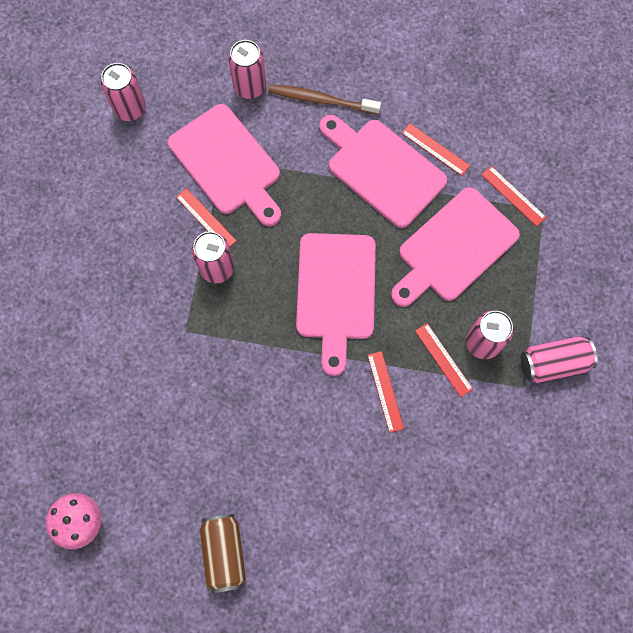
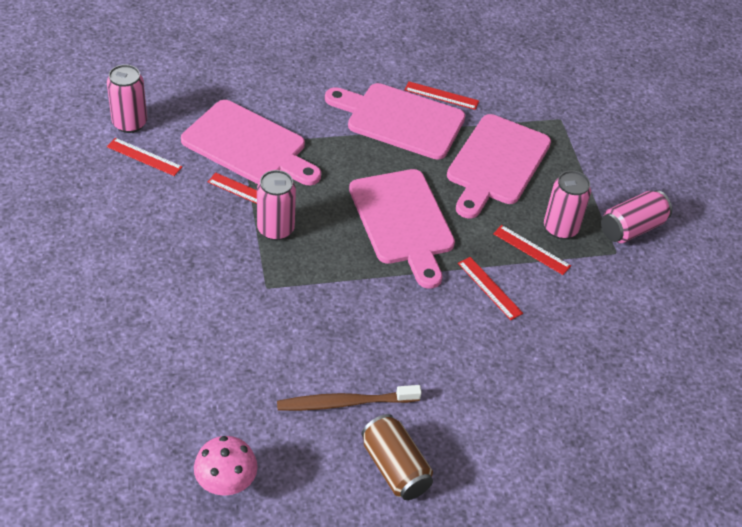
camera: 25 degrees left, 25 degrees down
(250, 87) = (243, 84): pink can -> none
(320, 100) = (317, 81): brown toothbrush -> brown toothbrush (344, 403)
(513, 196) = (529, 114): red ruler -> red ruler (144, 157)

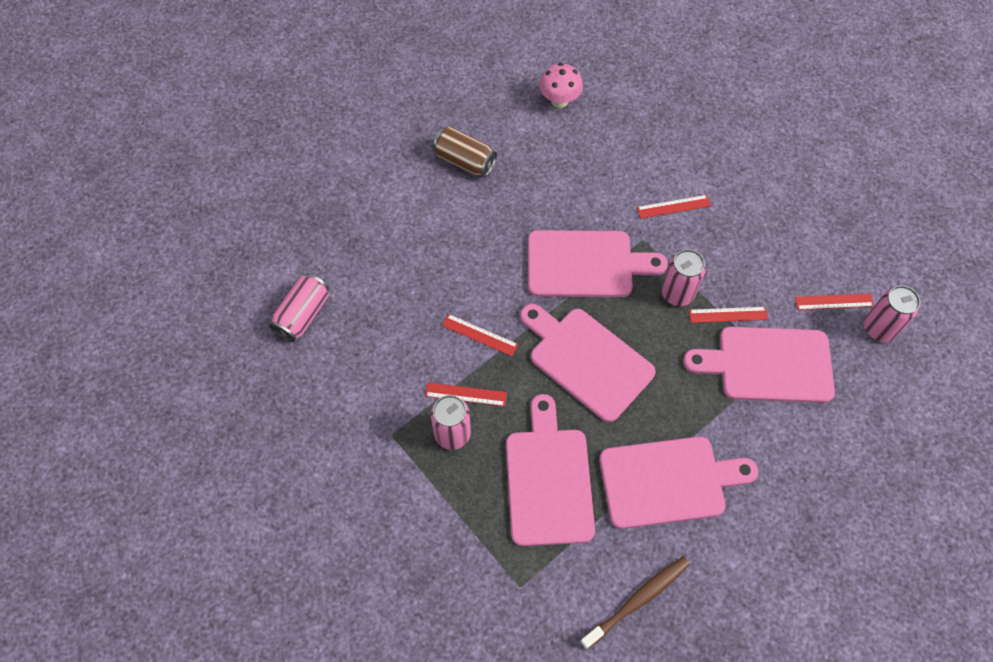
camera: 155 degrees right, 15 degrees up
(341, 295) = (585, 264): none -> pink cutting board
(344, 403) = (525, 185): brown toothbrush -> brown toothbrush (638, 600)
(441, 95) = (653, 543): red ruler -> red ruler (673, 206)
(631, 228) = (389, 473): pink can -> pink can (303, 315)

